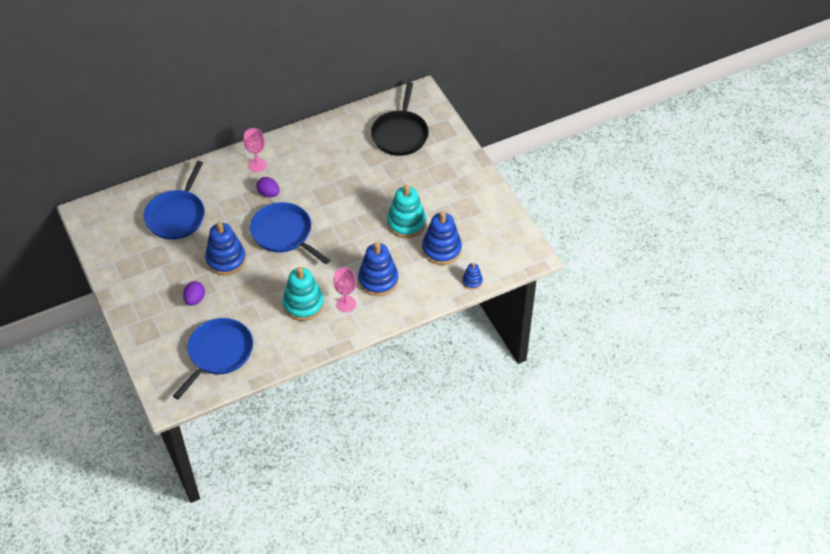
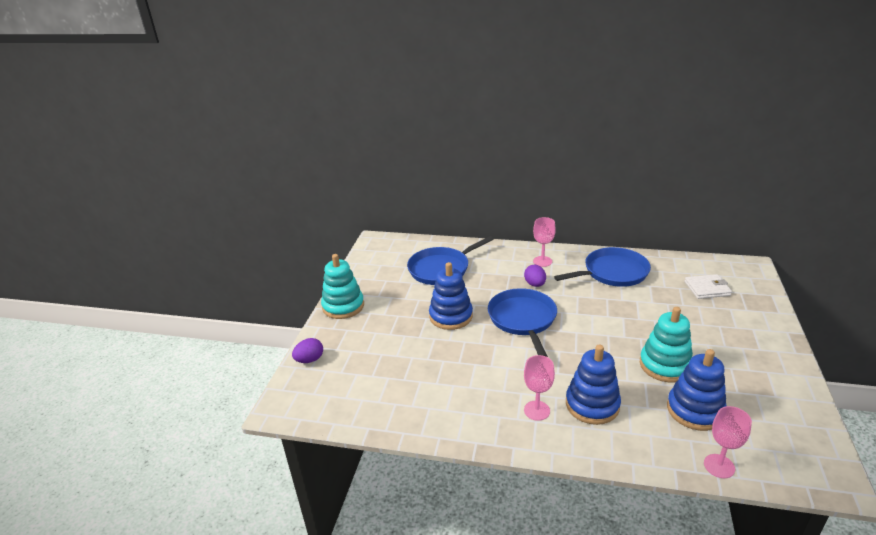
camera: 40 degrees right, 20 degrees down
(195, 299) = (394, 334): purple egg -> purple egg (309, 360)
(218, 353) = (368, 389): blue pan -> blue pan (612, 272)
(303, 304) = (490, 388): turquoise stacking toy -> turquoise stacking toy (343, 306)
(400, 134) = (707, 288): black pan -> white wallet
(472, 281) = (719, 466): blue stacking toy -> pink goblet

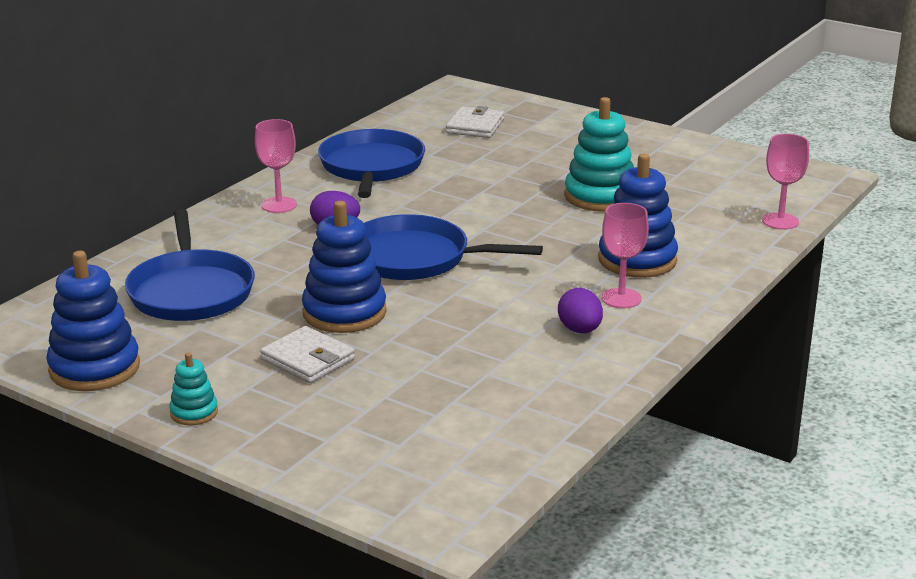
camera: 70 degrees left, 5 degrees down
(309, 360) = (331, 474): purple egg -> purple egg (580, 330)
(343, 306) = (194, 412): turquoise stacking toy -> turquoise stacking toy, size x0.50
(401, 320) = (308, 359): none -> white wallet
(695, 410) = (689, 205): blue stacking toy -> blue stacking toy (94, 368)

